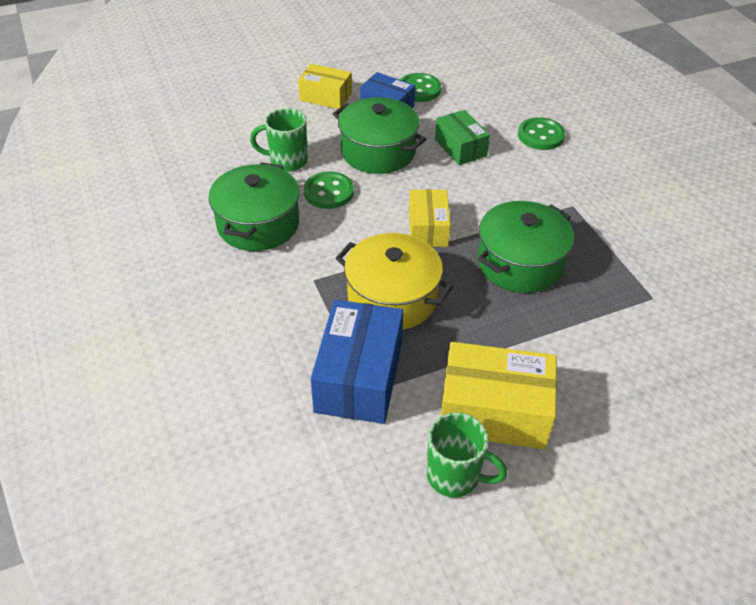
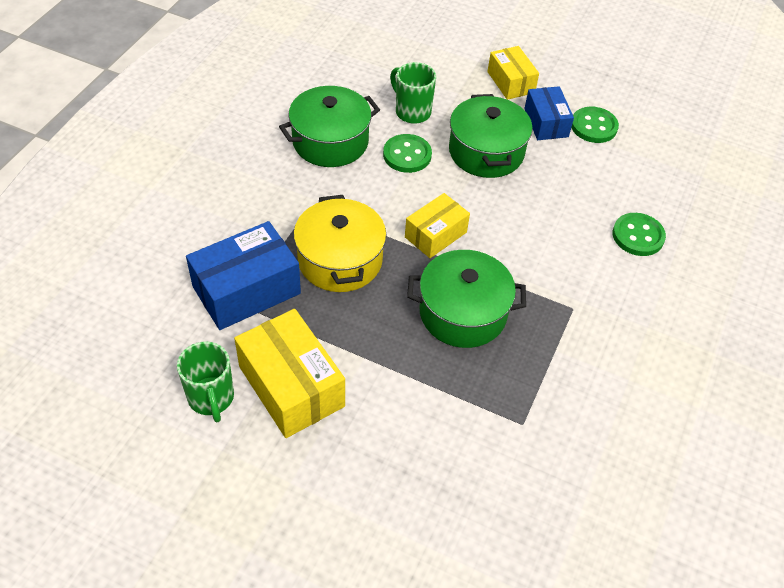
camera: 45 degrees right, 5 degrees up
(460, 148) = (554, 195): green box -> none

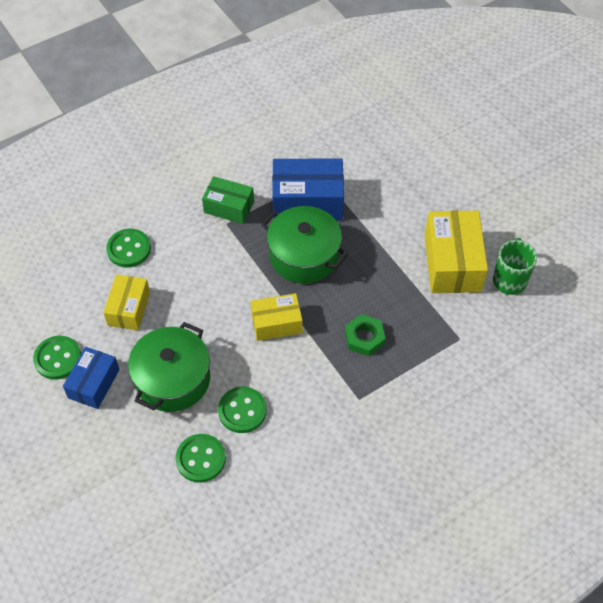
camera: 145 degrees left, 5 degrees up
(246, 290) = (449, 347): blue box -> blue box (307, 201)
(330, 142) = (299, 461): green pot -> none
(340, 260) = (364, 338): yellow pot -> green nut
(412, 112) = (201, 459): green mug -> green button
(511, 82) = (79, 447): yellow box -> yellow box (129, 309)
(588, 328) = (229, 207): none -> green box

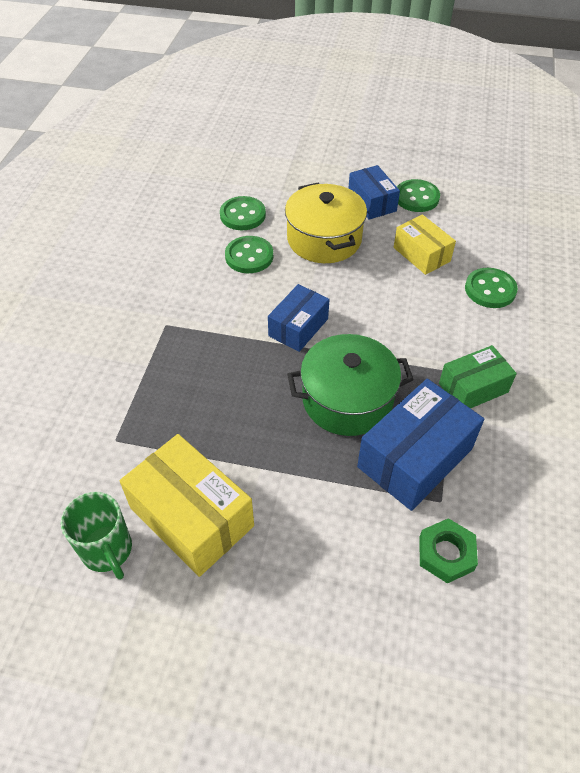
camera: 135 degrees right, 5 degrees down
(173, 379) = (324, 239): green pot -> yellow pot
(276, 323) = (298, 327): yellow box -> blue box
(364, 338) = (209, 372): green nut -> green nut (446, 553)

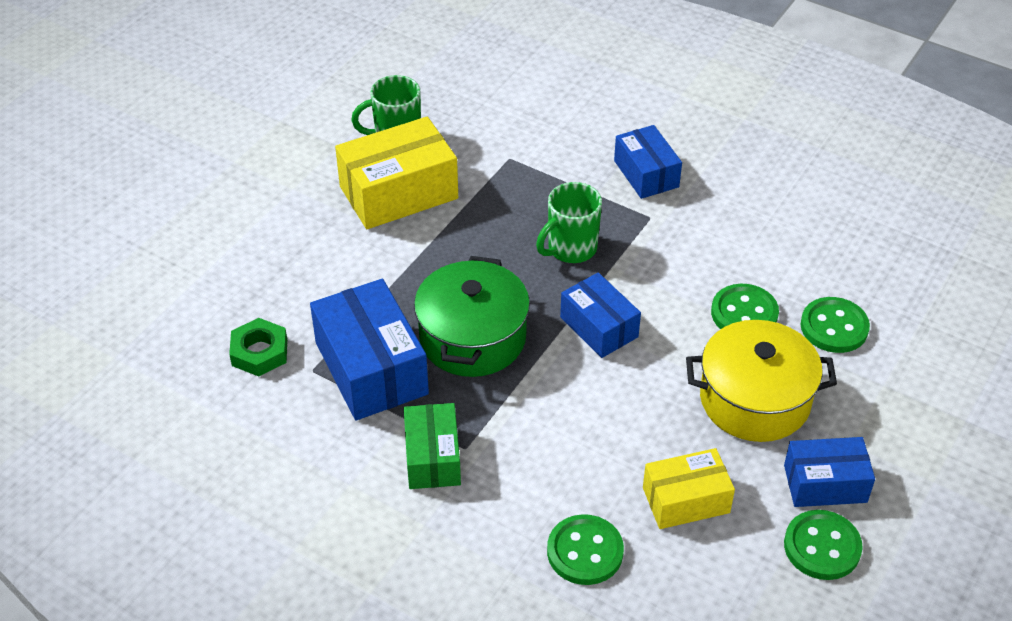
camera: 110 degrees right, 5 degrees down
(112, 338) = (646, 174): none -> blue box
(221, 364) = (570, 249): none -> green mug

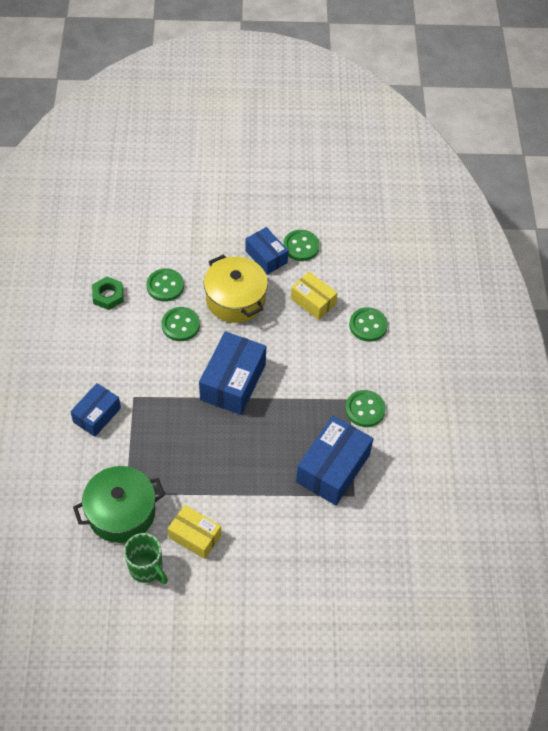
camera: 125 degrees left, 10 degrees up
(259, 352) = (361, 529): green nut -> green nut (108, 296)
(398, 192) = (195, 536): yellow box -> yellow box, size x0.62
(432, 457) = (365, 409): green box -> green button
(472, 338) = (280, 434): green pot -> green pot (121, 512)
(570, 249) = (184, 422): green mug -> none
(599, 327) = (233, 382): blue box -> blue box, size x1.61

